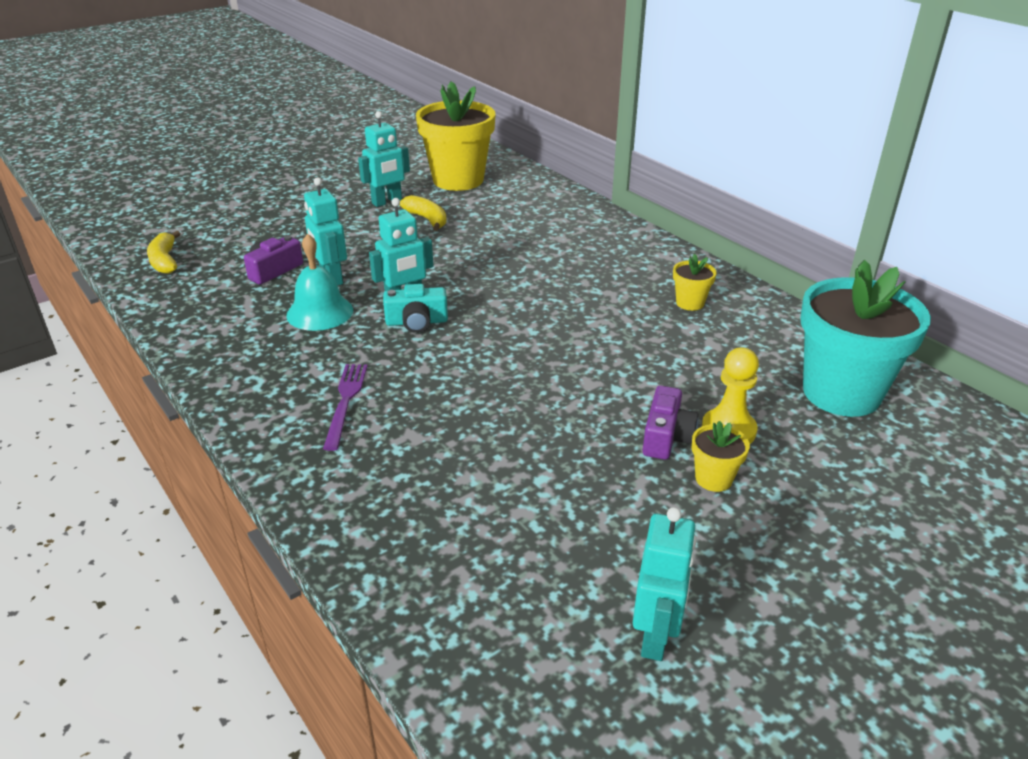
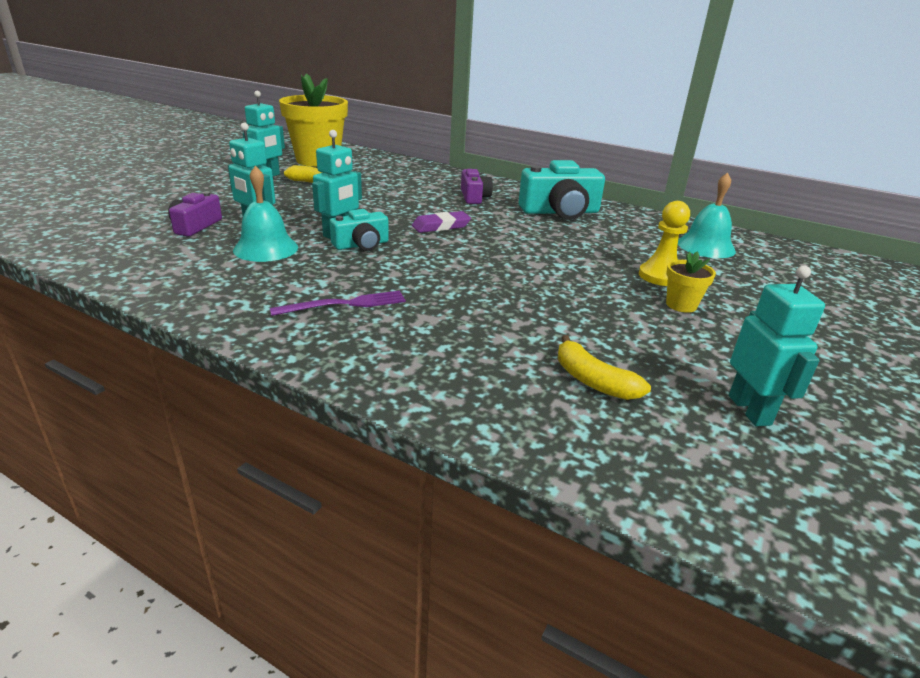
camera: 25 degrees left, 5 degrees down
(165, 261) = (70, 230): yellow banana -> yellow banana (593, 381)
(345, 402) = (345, 304): purple fork -> purple fork turned 90 degrees clockwise
(523, 306) = (441, 226): none -> purple eraser
(666, 437) = (624, 286): purple camera -> purple camera (474, 197)
(690, 303) = (560, 212): yellow flower pot -> turquoise camera
(841, 393) = (706, 246): turquoise flower pot -> turquoise bell

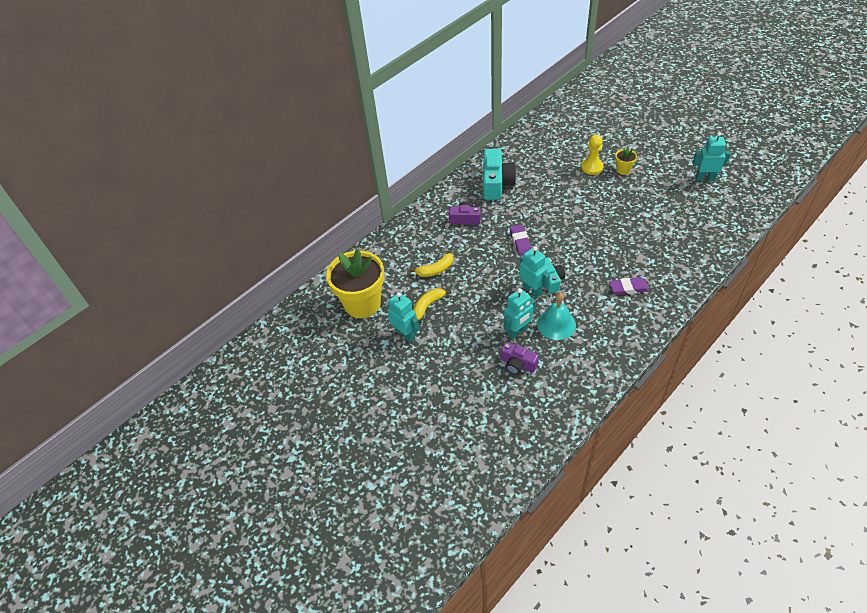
camera: 70 degrees left, 20 degrees up
(345, 304) = (628, 288): purple fork -> purple eraser
(593, 381) = (690, 214): yellow banana -> yellow banana (435, 270)
(706, 246) = (553, 139): turquoise bell -> none

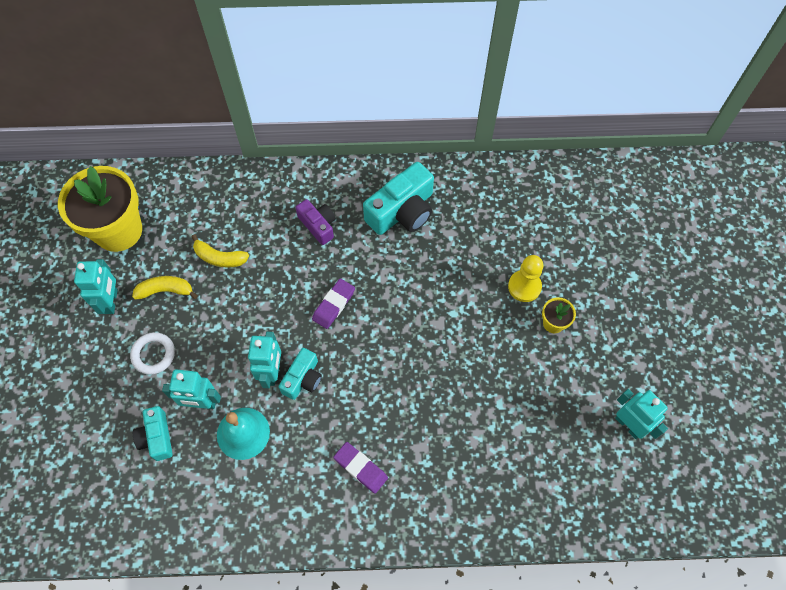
camera: 40 degrees right, 15 degrees up
(463, 335) = (153, 354): none -> white ring
(517, 364) = (157, 437): purple camera -> turquoise camera

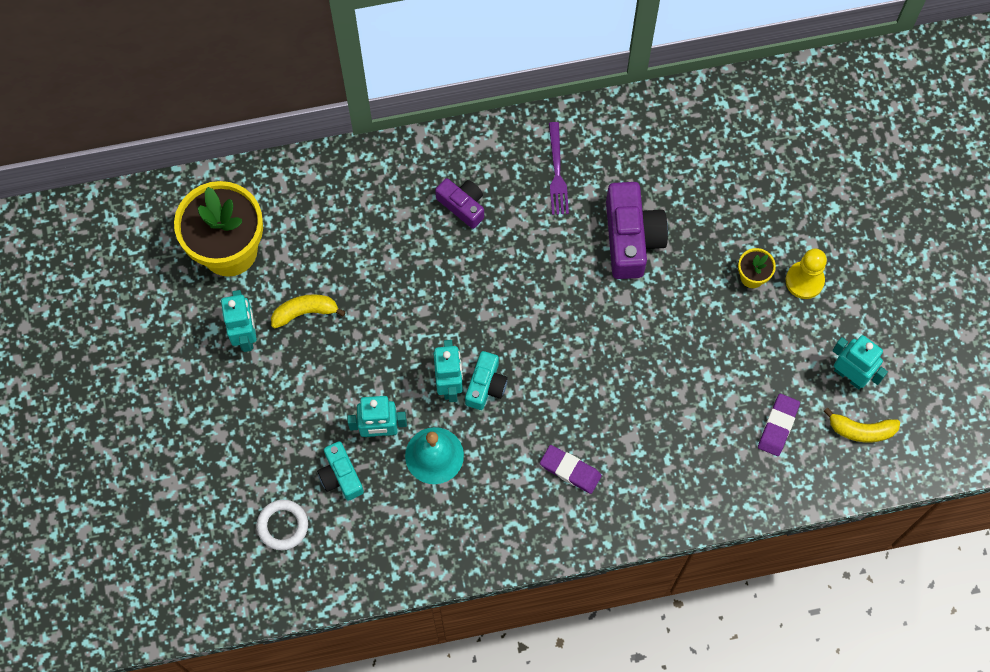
camera: 10 degrees left, 5 degrees up
(153, 354) = (311, 387): white ring -> white ring (283, 526)
(219, 258) = (357, 263): yellow banana -> yellow banana (861, 430)
(333, 305) = (501, 297): purple eraser -> purple eraser (778, 426)
(402, 211) = (557, 172): turquoise camera -> purple fork
(454, 274) = (631, 238): none -> purple camera
(524, 286) = (713, 240): yellow pawn -> yellow pawn (804, 281)

